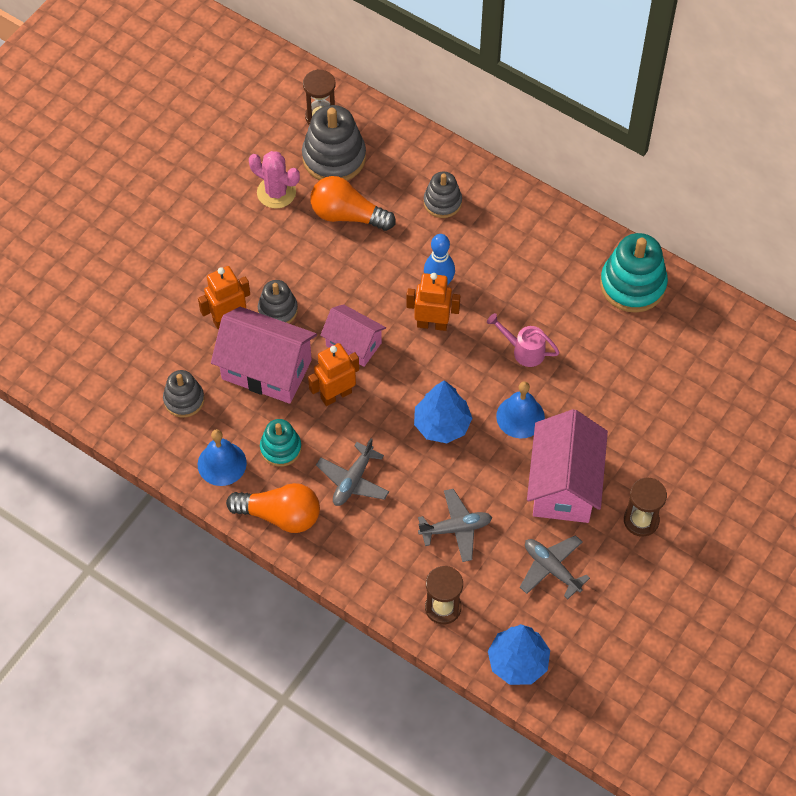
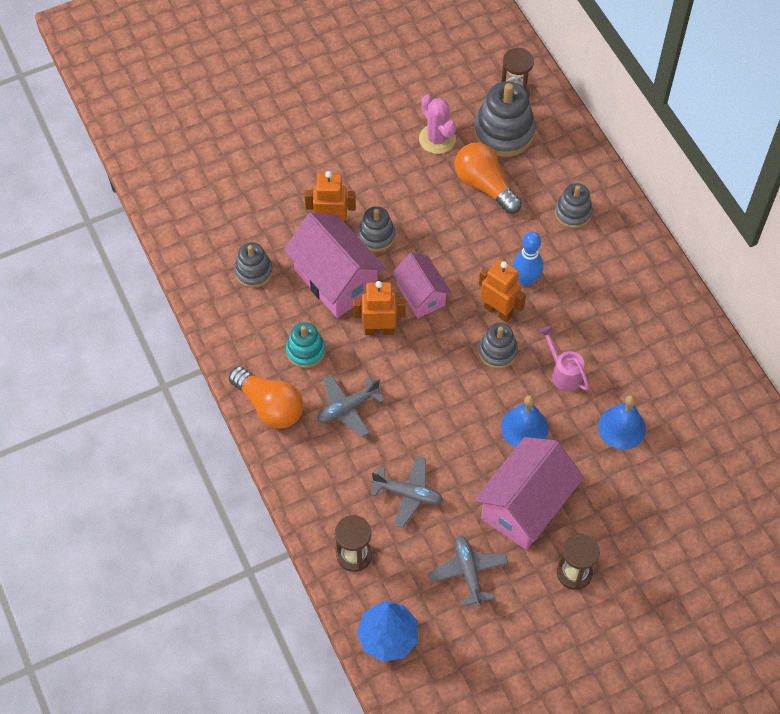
camera: 30 degrees right, 0 degrees up
(222, 463) = (250, 339): blue bell -> blue bell (622, 427)
(442, 424) = (452, 400): blue tree -> none
(454, 361) = (497, 351): none -> grey stacking toy
(632, 284) = (697, 364): turquoise stacking toy -> none

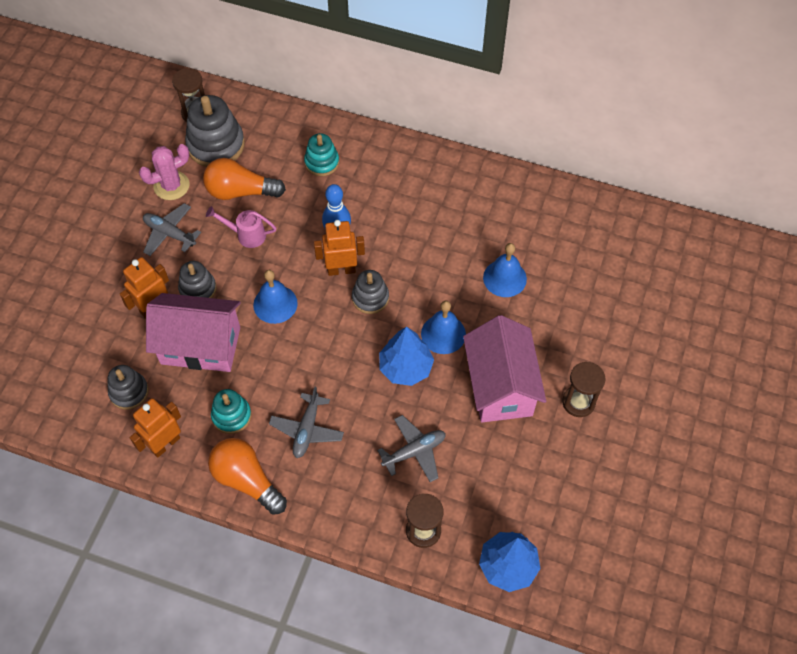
camera: 45 degrees left, 0 degrees up
(270, 406) = (247, 480): orange light bulb -> orange light bulb turned 135 degrees counterclockwise
(379, 330) = (270, 354): orange robot -> orange robot (165, 444)
(421, 295) = (275, 304): pink house -> blue bell
(437, 139) = (171, 186): pink cactus -> pink cactus turned 45 degrees counterclockwise
(468, 427) = (405, 367): none -> blue tree
(468, 572) = (512, 467): grey plane -> grey plane (170, 233)
(563, 372) = (429, 274): pink watering can -> pink watering can (246, 235)
(573, 213) = (322, 162): grey stacking toy -> turquoise stacking toy

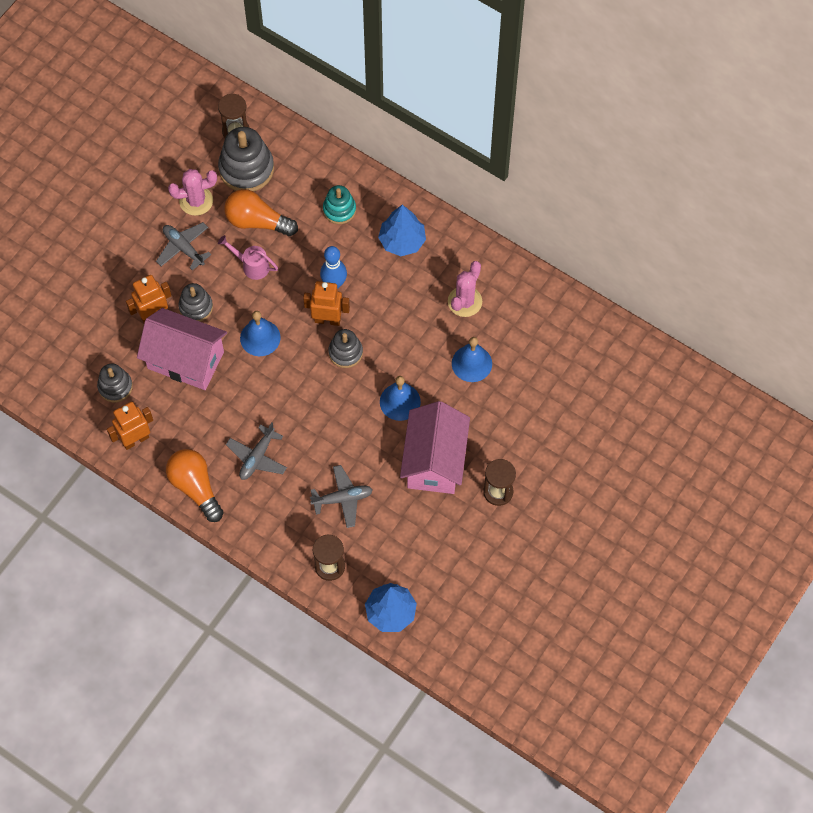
camera: 15 degrees right, 5 degrees up
(231, 416) = (196, 429): turquoise stacking toy -> none
(405, 367) = (357, 424): blue tree -> blue tree (402, 241)
(477, 220) = (465, 301): none -> pink cactus

